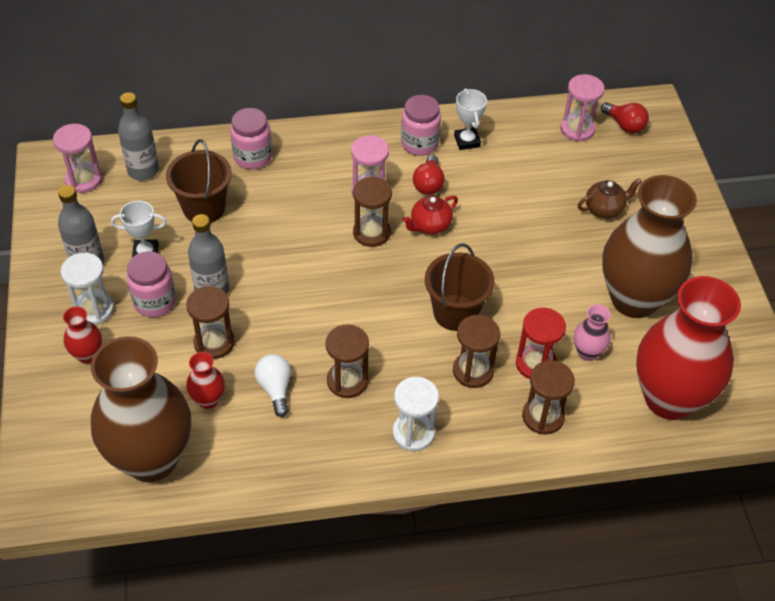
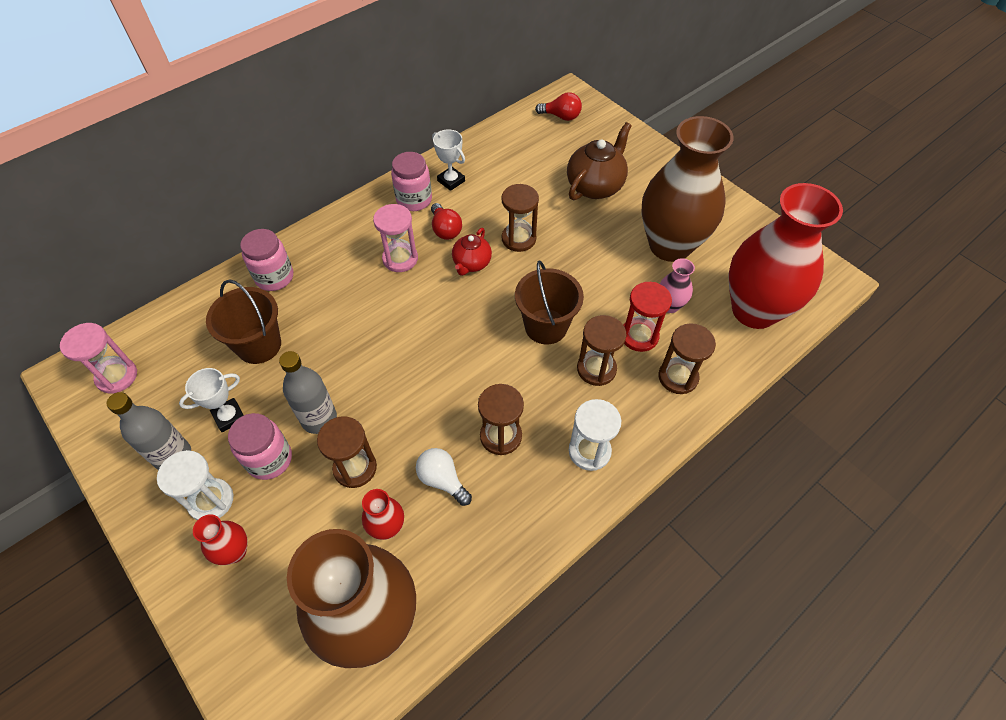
camera: 30 degrees left, 5 degrees up
(143, 170) = (174, 338): grey bottle -> none
(371, 233) = (427, 293): brown hourglass -> brown hourglass (518, 239)
(577, 129) = (529, 134): pink hourglass -> none
(605, 209) = (595, 186): brown teapot -> brown teapot, size x1.63

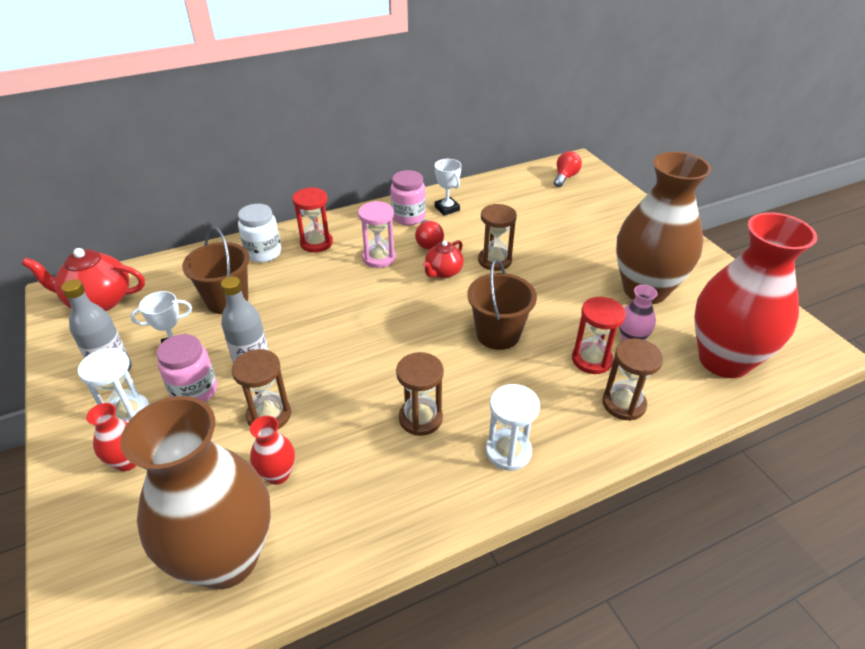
camera: 15 degrees right, 15 degrees down
(117, 376) = (99, 301): pink hourglass -> red teapot
(274, 277) = (263, 253): pink jar -> white jar
(327, 253) = (316, 243): none -> red hourglass
(442, 480) = (348, 444): white light bulb -> none
(561, 116) = (565, 177): red light bulb -> red light bulb turned 90 degrees counterclockwise
(595, 186) = (582, 232): brown teapot -> none
(596, 369) = (538, 379): brown hourglass -> none

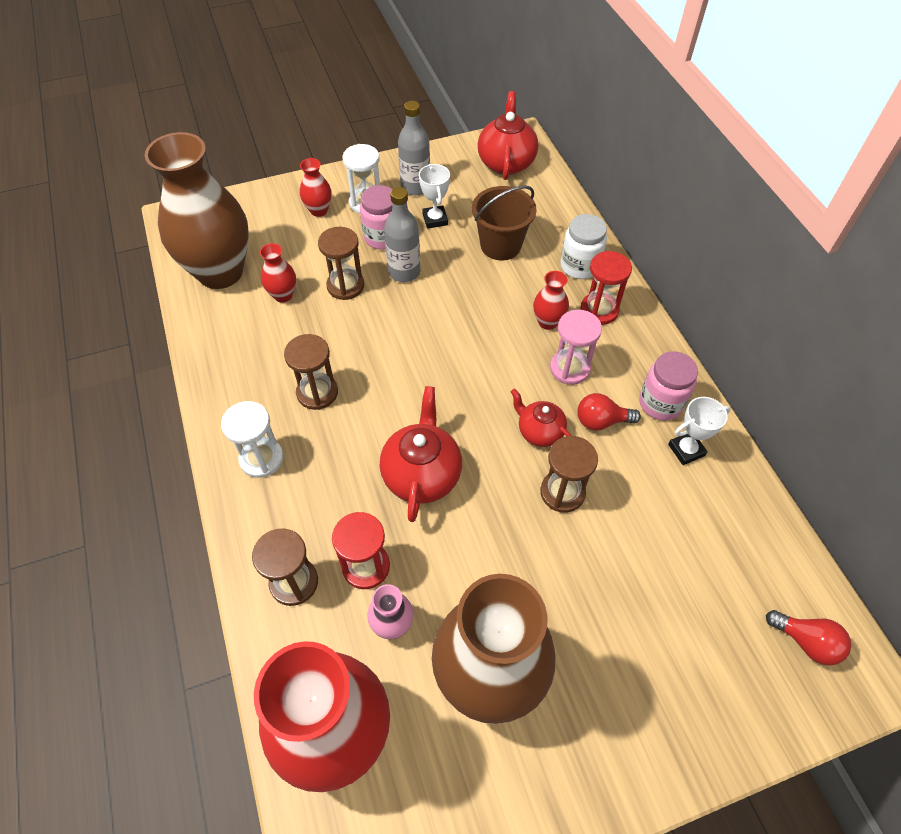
camera: 95 degrees right, 15 degrees up
(328, 269) = (548, 322): none -> red vase
(498, 334) = (422, 474): brown bucket -> red teapot

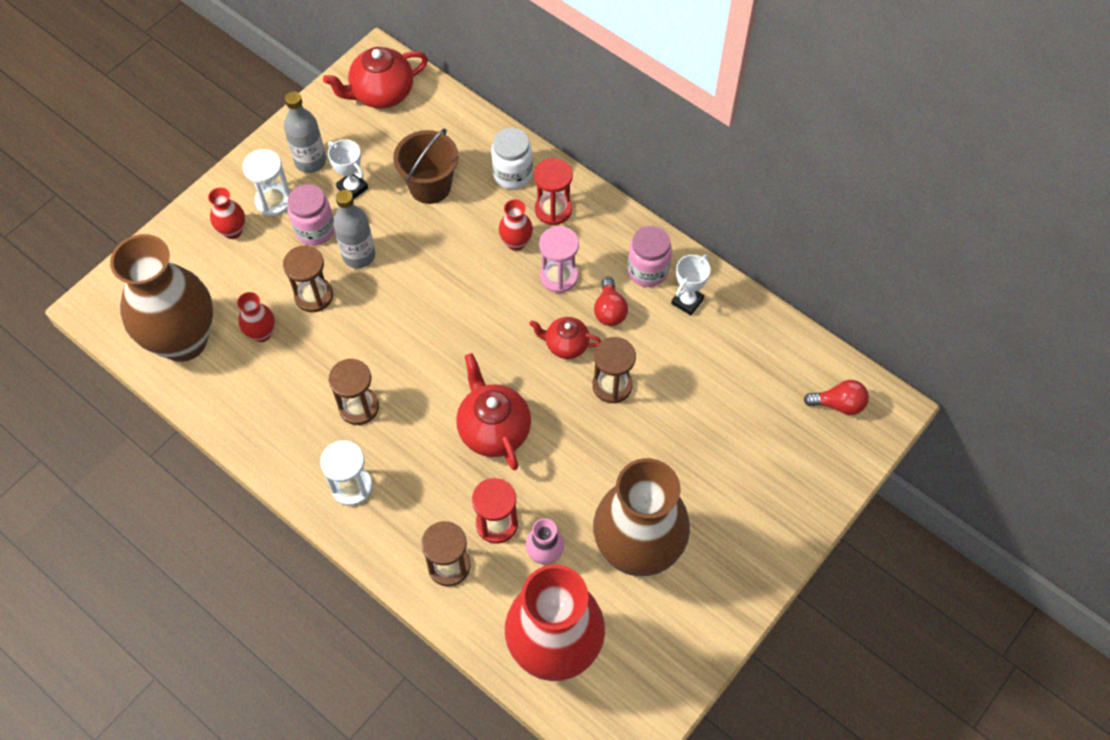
camera: 30 degrees left, 5 degrees up
(506, 163) = (381, 93): red teapot -> red teapot turned 90 degrees counterclockwise
(601, 421) = (609, 310): red light bulb -> red light bulb turned 60 degrees counterclockwise

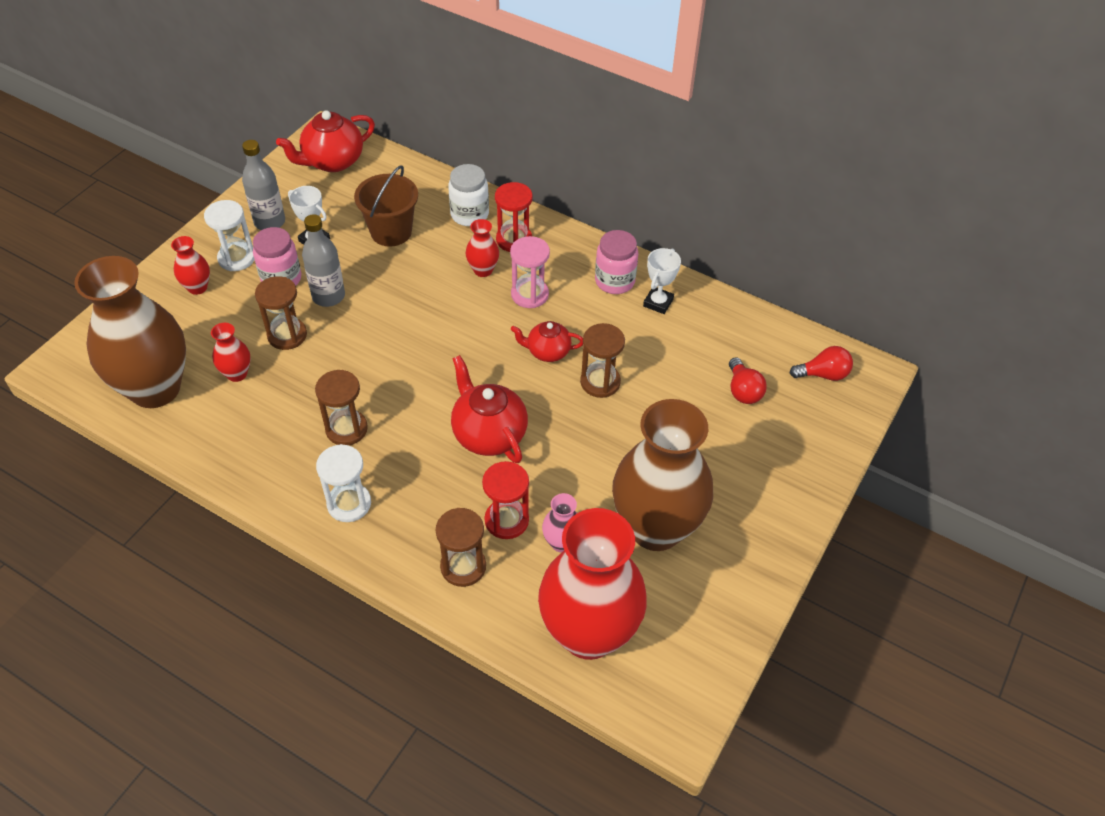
camera: 10 degrees left, 10 degrees down
(609, 310) = (584, 318): red light bulb -> red light bulb (743, 391)

